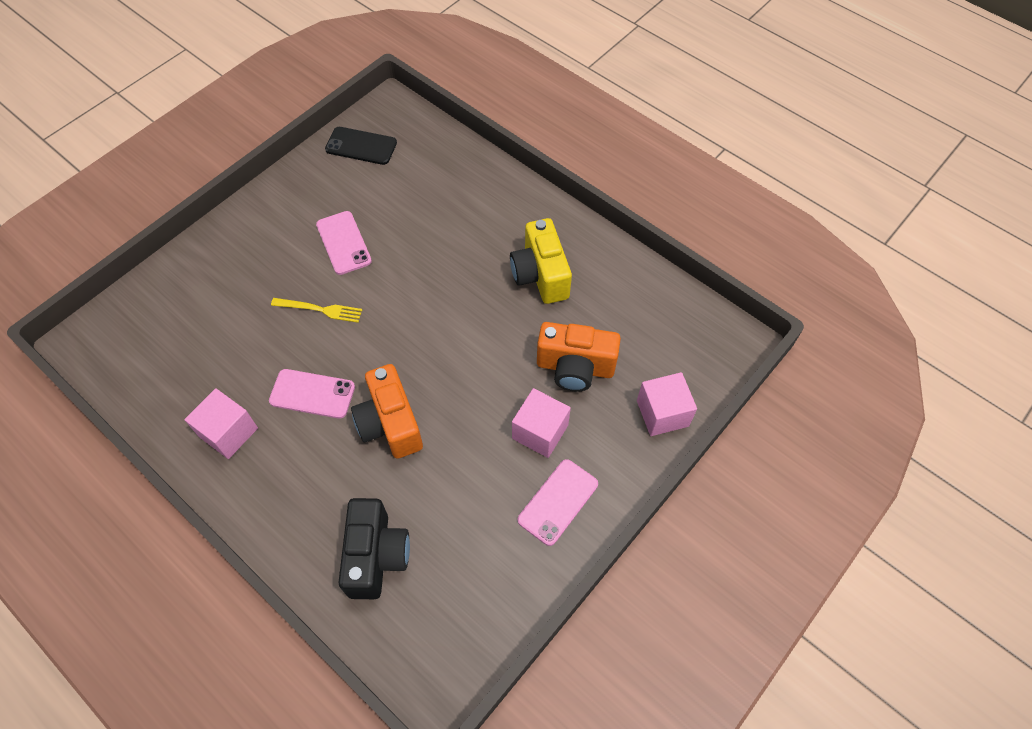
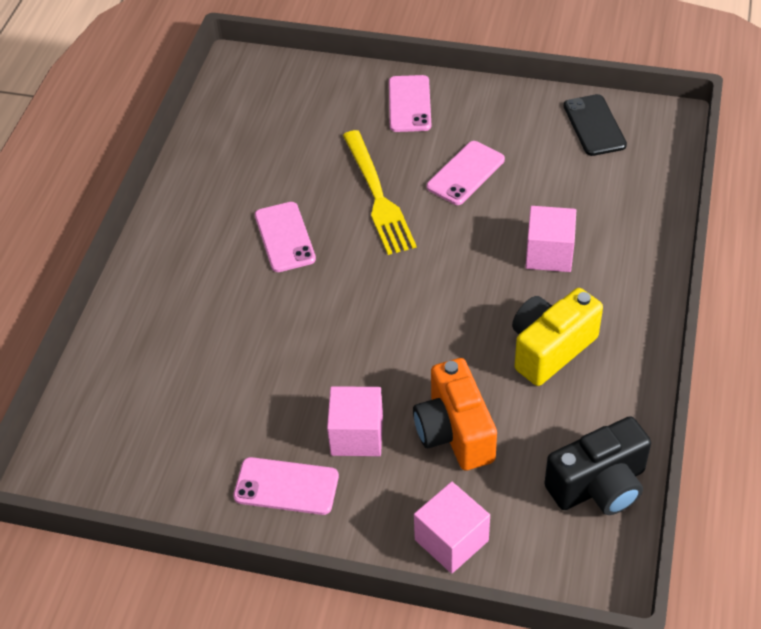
camera: 65 degrees right, 10 degrees down
(228, 432) = (211, 201): pink cube -> pink cube (549, 254)
(241, 243) = (409, 104): none -> pink phone
(320, 310) = (377, 196): yellow fork -> yellow fork, size x1.69
(376, 556) = (151, 366): black camera -> black camera (599, 486)
(390, 424) = (290, 309): orange camera -> none

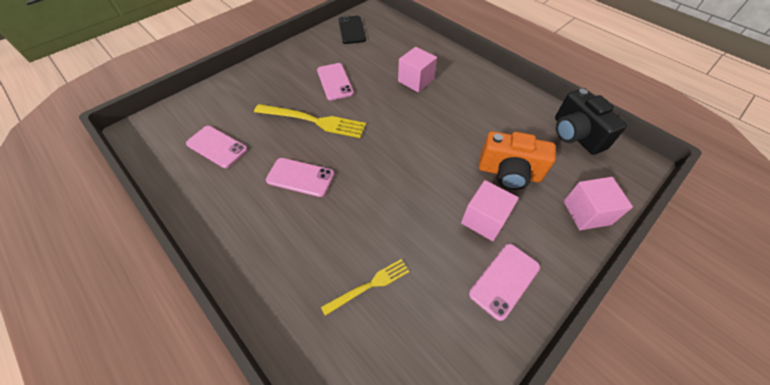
camera: 60 degrees left, 5 degrees up
(197, 371) = (369, 286): none -> yellow fork
(409, 104) = (264, 77): pink phone -> pink phone (217, 147)
(550, 349) = (477, 109): yellow camera -> none
(594, 125) = (352, 30): black phone -> black phone turned 60 degrees clockwise
(599, 486) = (575, 135): black camera -> black camera turned 150 degrees clockwise

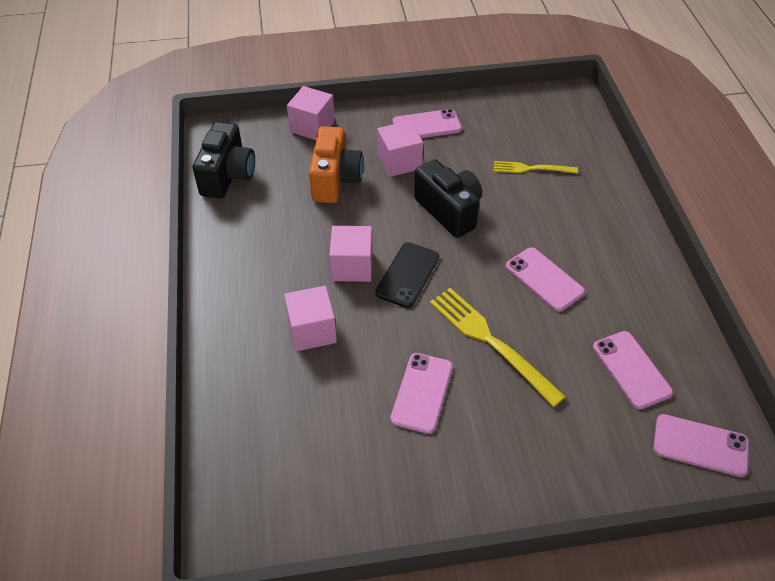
camera: 145 degrees left, 5 degrees down
(166, 126) = (700, 445): none -> pink phone
(352, 30) = (310, 501): black phone -> black phone (407, 275)
(406, 195) = (449, 211): none -> black camera
(430, 121) = (352, 266): none -> pink cube
(509, 173) = (335, 180): orange camera -> orange camera turned 45 degrees clockwise

